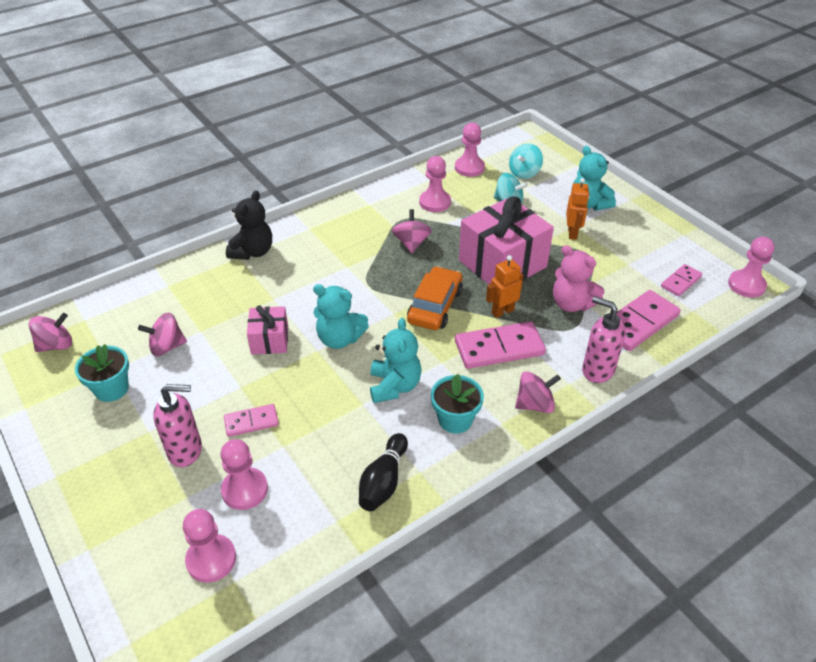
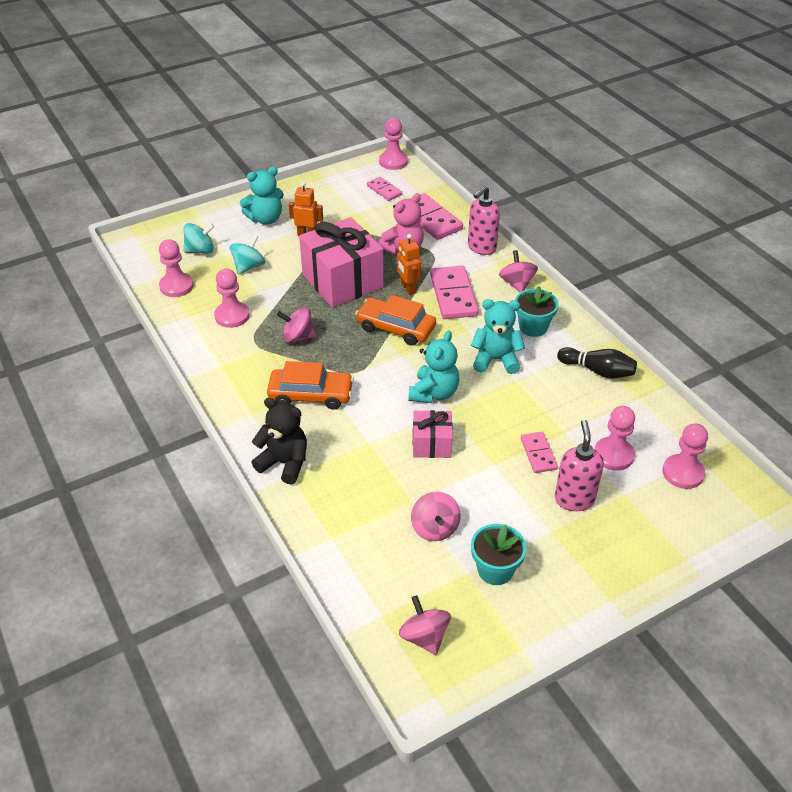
camera: 85 degrees left, 0 degrees up
(334, 258) = (311, 395): none -> orange car
(524, 173) = (200, 250): turquoise spinning top -> turquoise spinning top turned 60 degrees counterclockwise

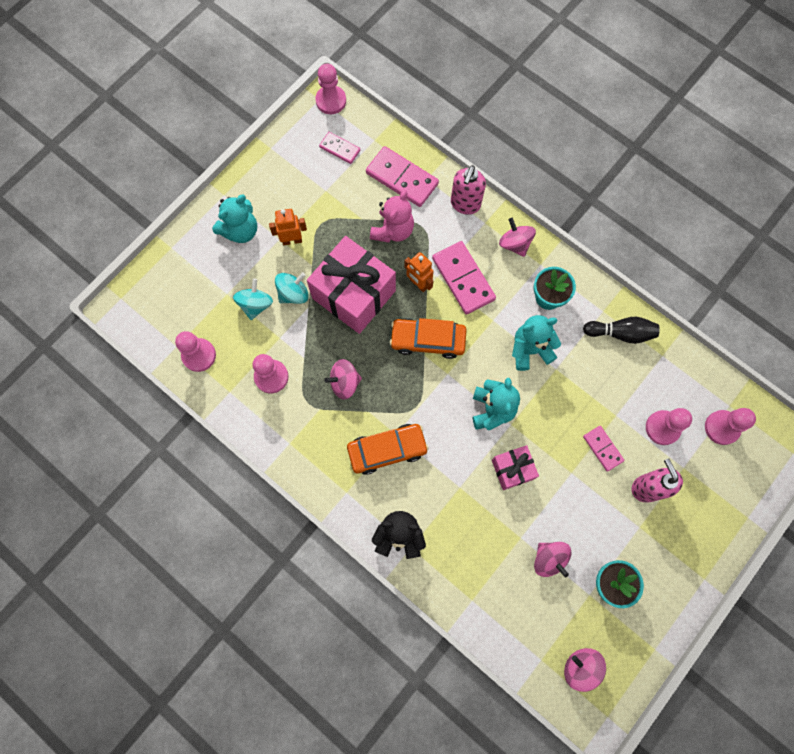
camera: 20 degrees left, 30 degrees up
(200, 250) = (197, 298): turquoise spinning top -> turquoise spinning top (293, 294)

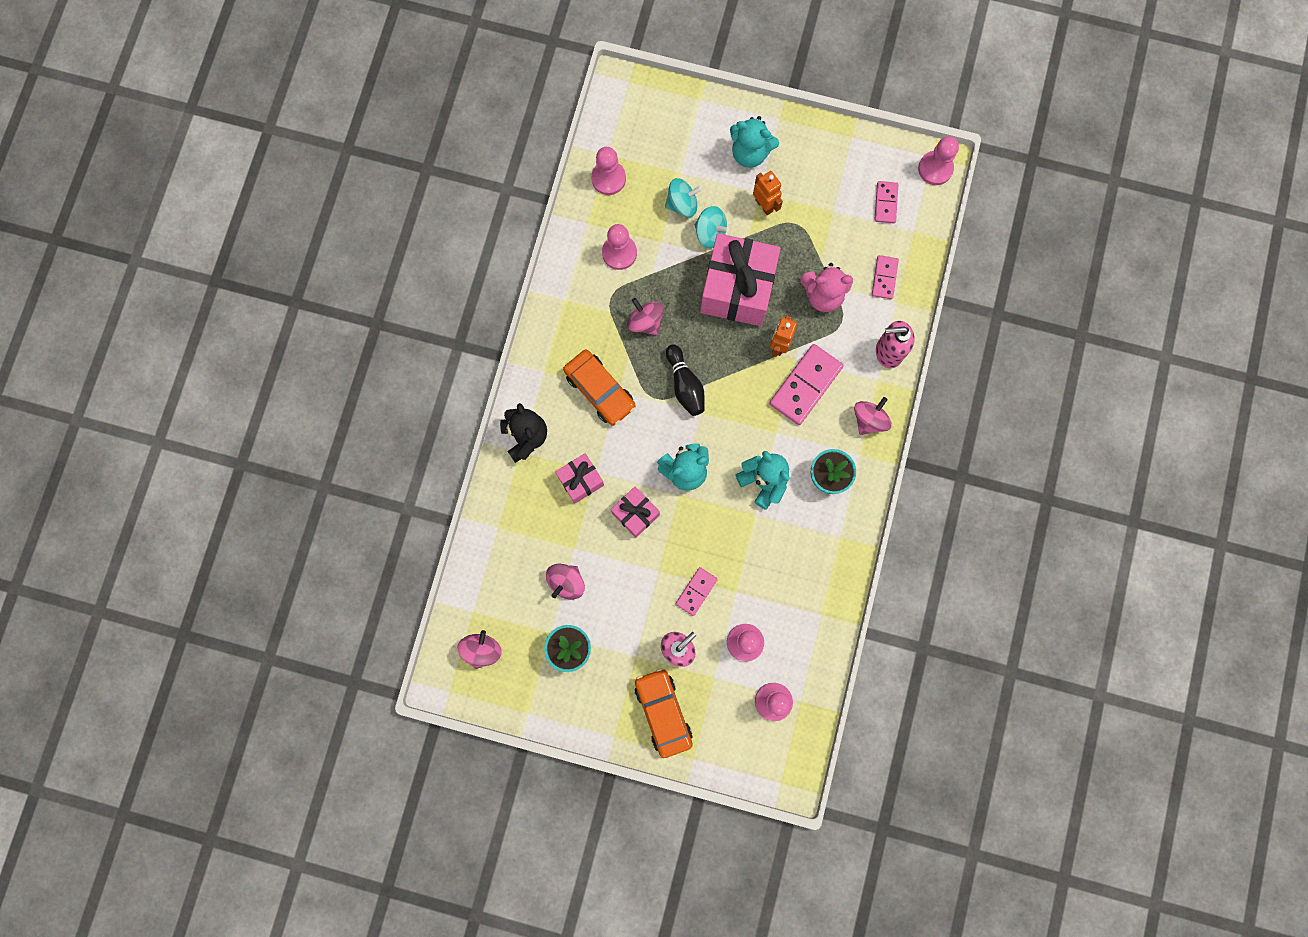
camera: 65 degrees right, 5 degrees up
(402, 178) = (884, 278): pink domino -> pink domino, size x0.57
(428, 340) = (725, 379): orange car -> orange car (663, 712)
(461, 504) = (580, 480): none -> pink gift
(620, 333) = (824, 563): black bowling pin -> black bowling pin (685, 385)

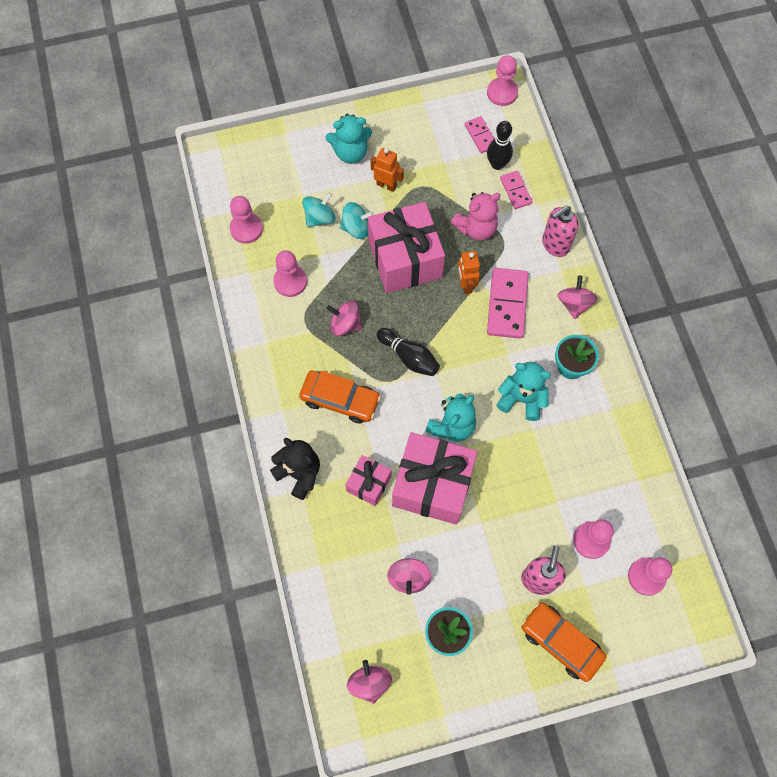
camera: 30 degrees left, 10 degrees down
(635, 514) = (432, 485): pink gift -> pink gift, size x1.94
(696, 591) = (524, 521): pink domino -> none
(883, 241) = (497, 164): none -> black bowling pin

